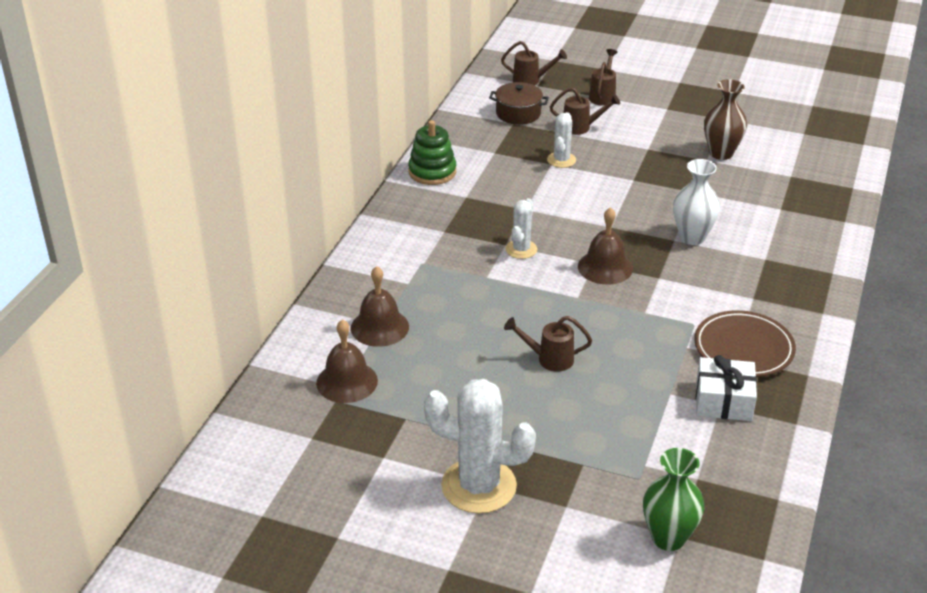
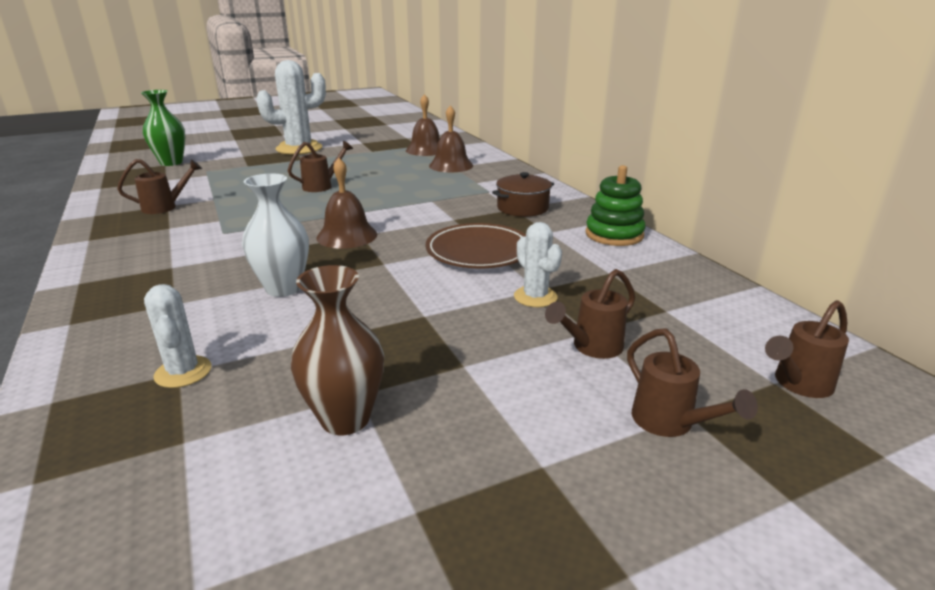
camera: 135 degrees right, 10 degrees down
(518, 113) = (689, 324): brown pot -> brown pot (522, 208)
(521, 249) = (435, 220): white cactus -> white cactus (183, 372)
(723, 401) = (165, 207): white gift -> brown watering can
(743, 348) = (163, 234): brown plate -> brown plate (479, 251)

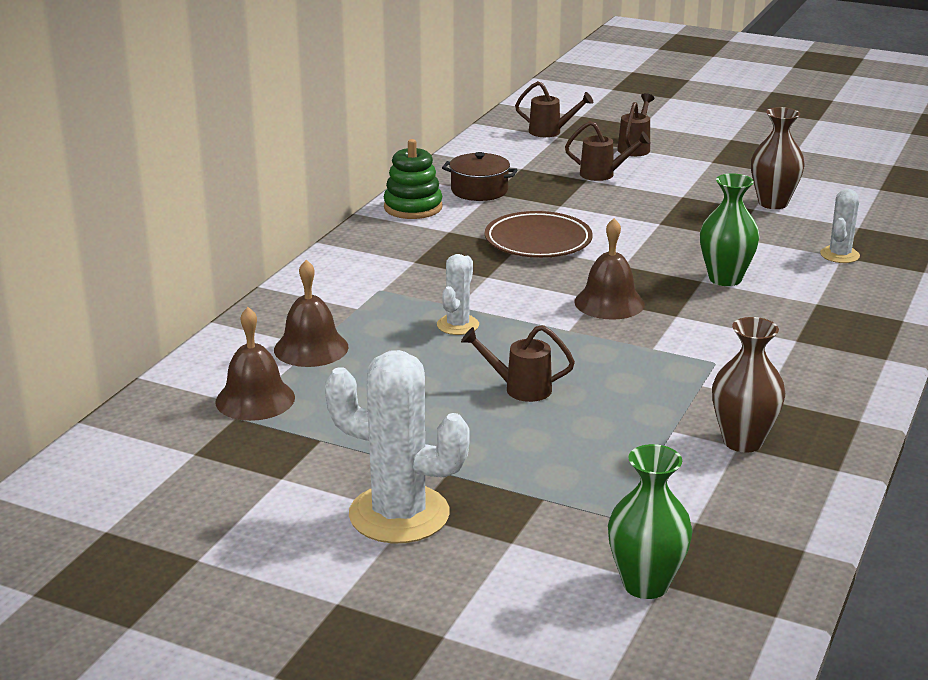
camera: 130 degrees left, 0 degrees up
(165, 207) = (742, 441): brown watering can -> brown vase
(283, 288) = (725, 279): white vase -> green vase
(522, 208) = (406, 258): brown pot -> brown pot (479, 190)
(535, 297) = (573, 202): white cactus -> white cactus (458, 325)

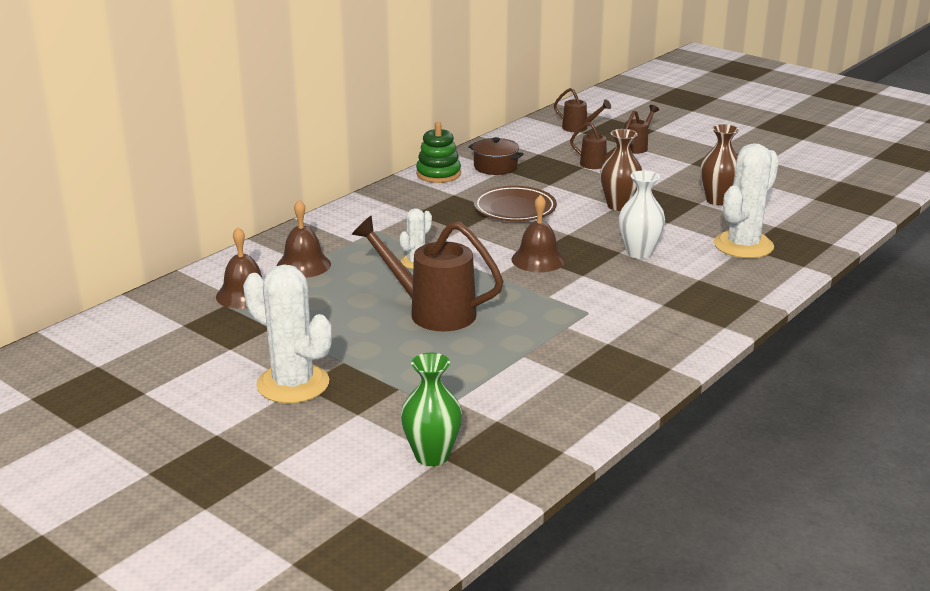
camera: 15 degrees right, 0 degrees up
(519, 389) = (431, 312): brown watering can -> brown watering can, size x1.91
(725, 279) = (639, 253): green vase -> white vase
(742, 441) = (570, 370): brown vase -> brown vase (619, 206)
(839, 255) = (743, 245): white cactus -> white cactus, size x1.91

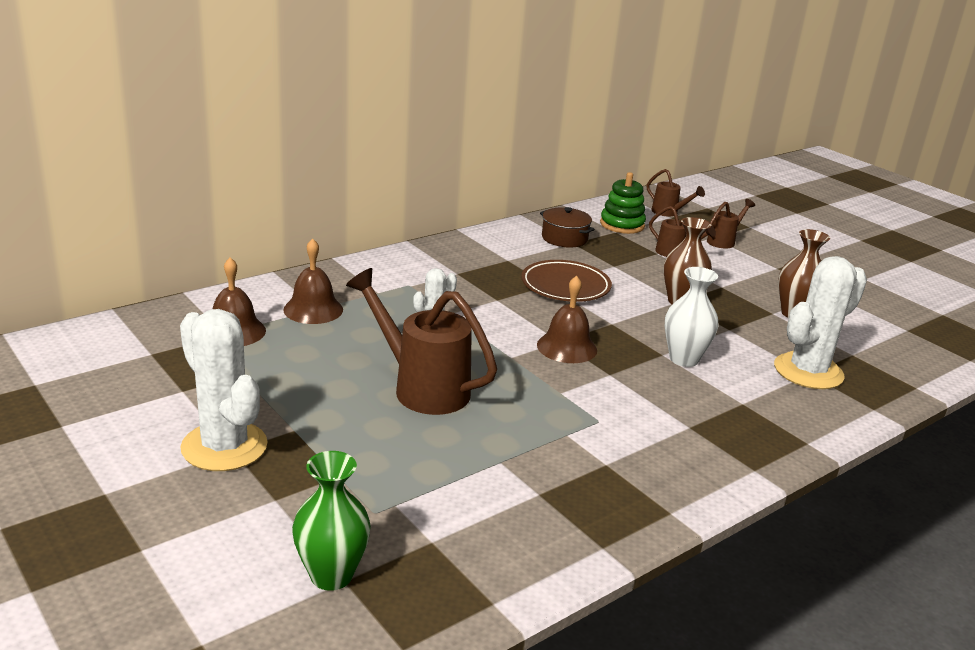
camera: 10 degrees right, 0 degrees up
(438, 174) = (501, 236): green stacking toy -> green stacking toy (622, 225)

